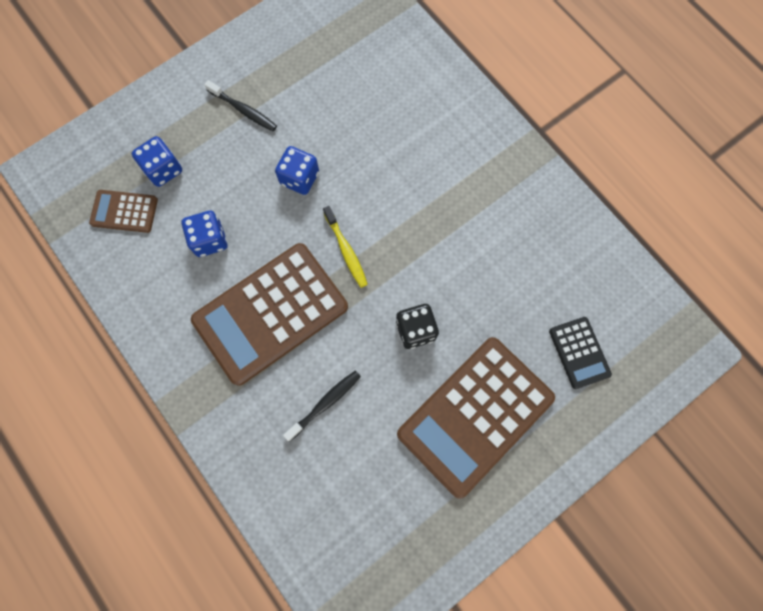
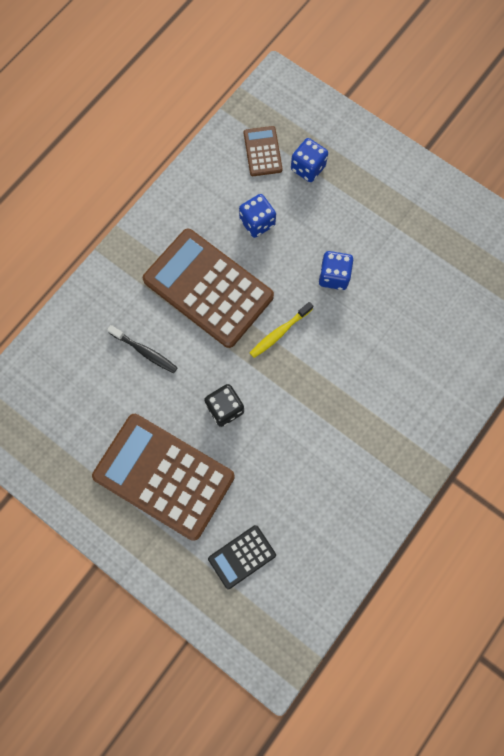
camera: 75 degrees right, 0 degrees up
(244, 110) = (383, 213): black toothbrush -> none

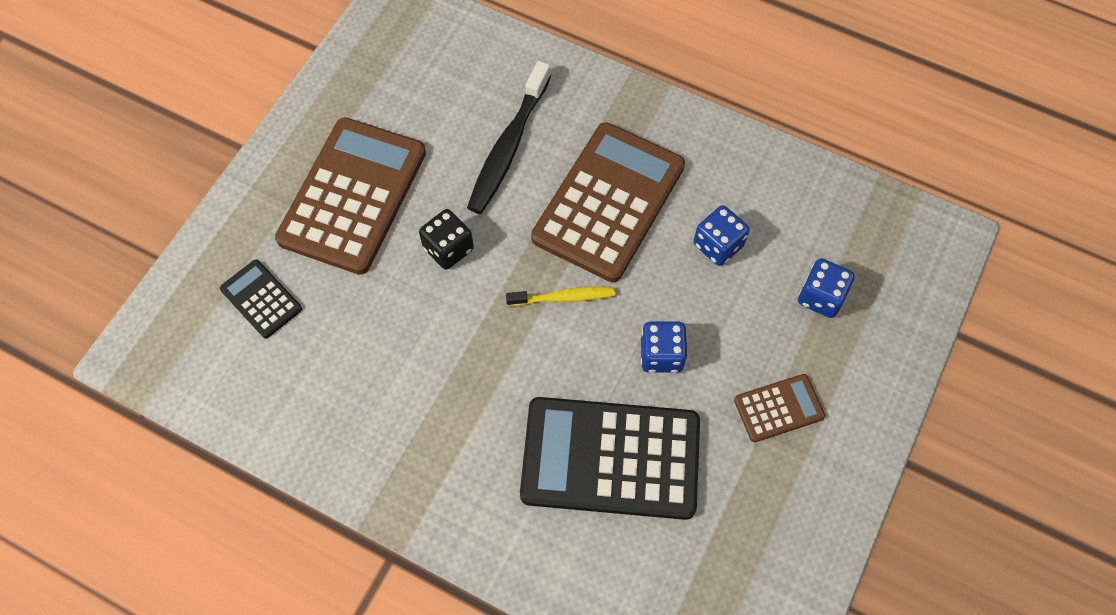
camera: 80 degrees right, 10 degrees down
(145, 351) = (508, 146): black toothbrush -> black toothbrush, size x1.73
(262, 151) = (829, 235): brown calculator -> brown calculator (778, 408)
(279, 333) = (564, 297): yellow toothbrush -> yellow toothbrush turned 135 degrees clockwise
(402, 323) = (610, 458): none -> black calculator

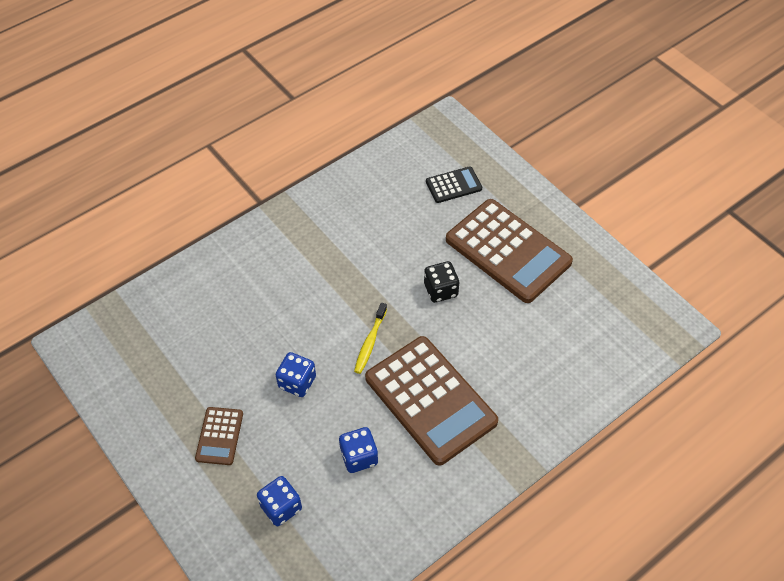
camera: 115 degrees right, 10 degrees down
(508, 146) = (507, 354): black toothbrush -> none
(610, 458) = (247, 324): black calculator -> none

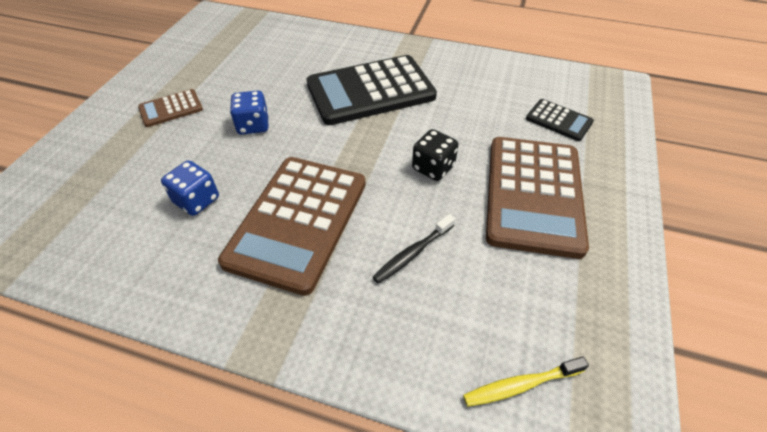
camera: 55 degrees right, 5 degrees down
(281, 507) = (114, 175): blue dice -> none
(321, 278) = (370, 91): none -> black calculator
(370, 342) = (331, 149): yellow toothbrush -> yellow toothbrush (520, 385)
(506, 348) = (412, 253): none -> black toothbrush

